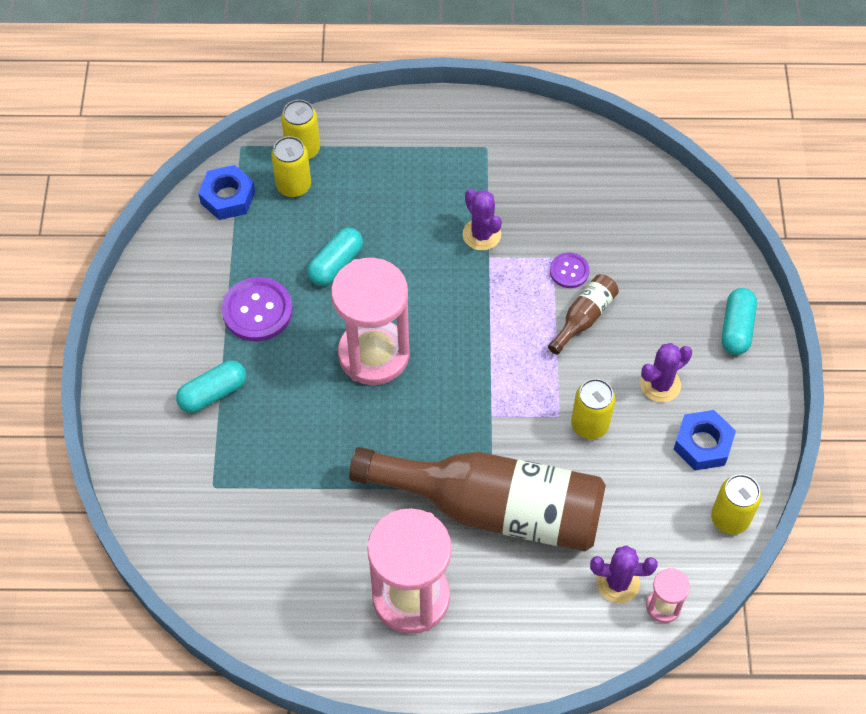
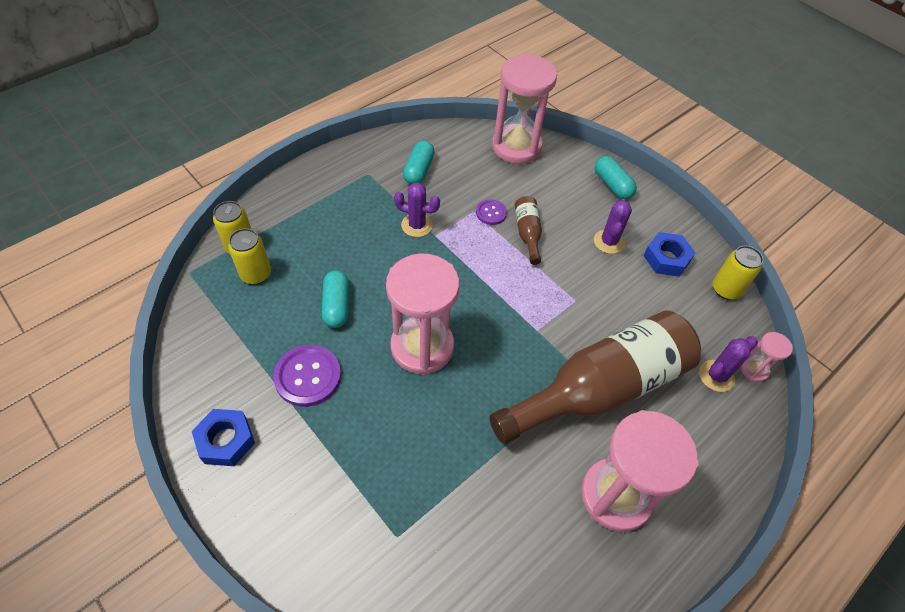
camera: 45 degrees left, 5 degrees down
(213, 393) = (329, 463): turquoise capsule -> turquoise capsule (419, 170)
(228, 197) = (210, 313): blue nut -> blue nut (226, 440)
(589, 424) = (597, 292): yellow can -> none
(675, 215) = (516, 147): none -> pink hourglass

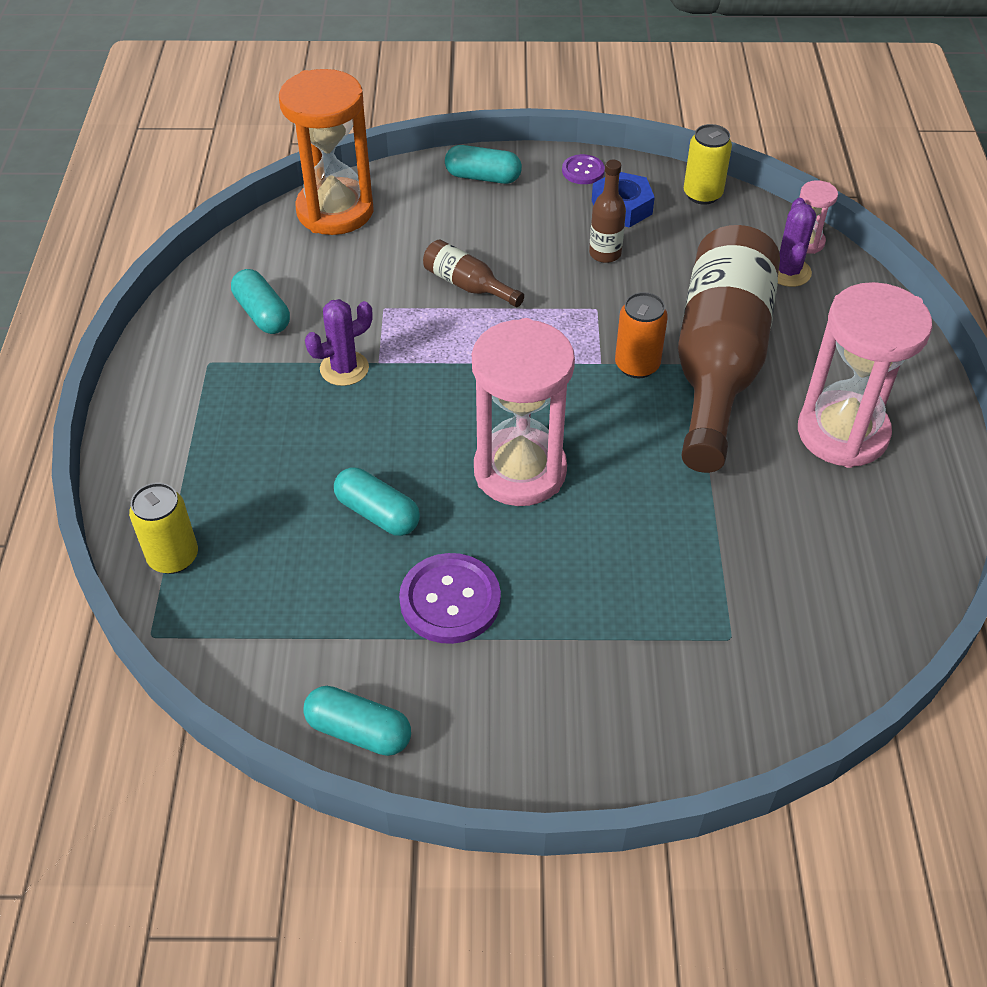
camera: 45 degrees left, 5 degrees down
(195, 395) = (359, 731): none -> turquoise capsule
(226, 440) = (459, 733): blue nut -> none
(256, 274) = (237, 566): yellow can -> none
(491, 213) = (404, 295): purple button -> purple button (583, 171)
(516, 147) = (335, 211): pink hourglass -> orange hourglass
(554, 349) = (637, 365): none -> orange can
(609, 242) = (553, 232): purple cactus -> none
(621, 276) = (605, 254): none -> brown bottle

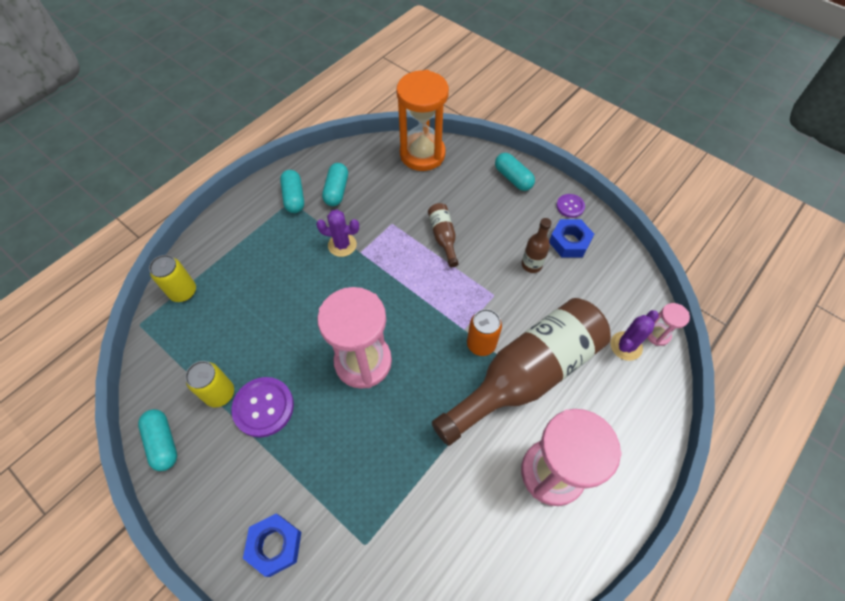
camera: 40 degrees right, 10 degrees up
(377, 513) = (280, 335): turquoise capsule -> turquoise capsule (294, 197)
(632, 718) = (275, 545): none -> blue nut
(702, 194) = (624, 263): yellow can -> yellow can (220, 394)

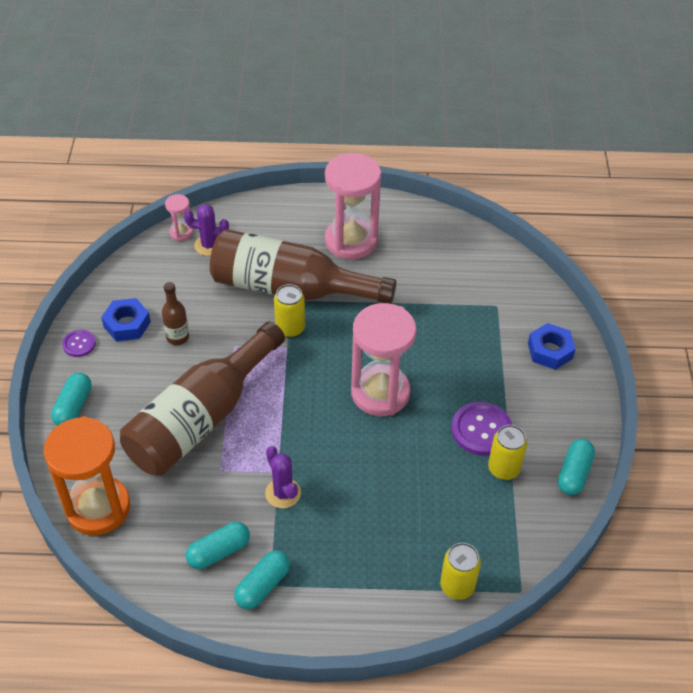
camera: 130 degrees left, 10 degrees down
(443, 237) = (201, 418): brown bottle -> brown bottle, size x2.42
(481, 344) = (290, 328): orange can -> yellow can

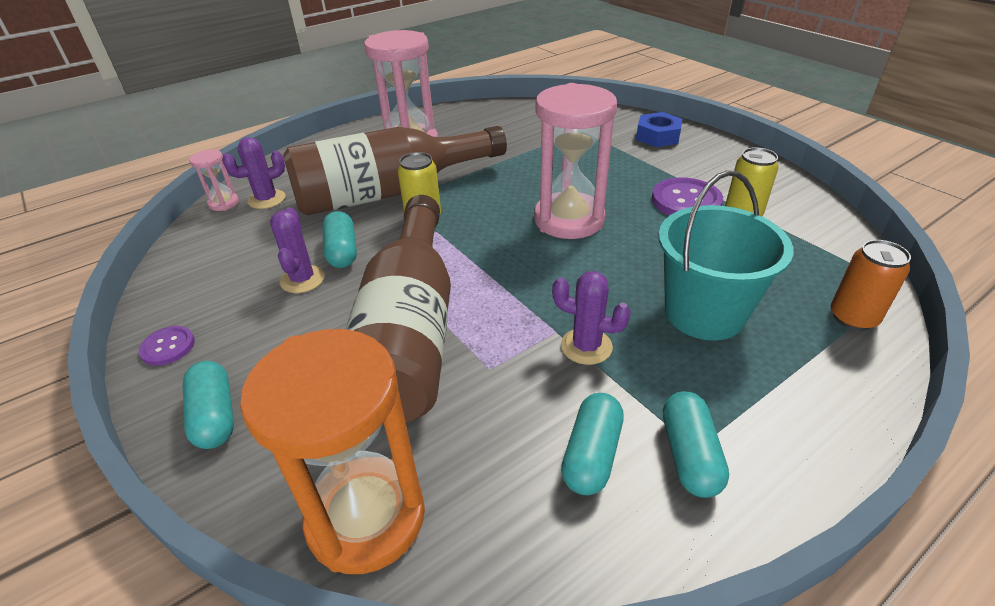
camera: 35 degrees left, 10 degrees down
(127, 324) = (223, 298): blue nut -> none
(177, 337) = (302, 279): brown bottle -> purple cactus
(374, 520) = (704, 313): none -> turquoise bucket
(457, 586) = (853, 318): yellow can -> orange can
(574, 473) = (792, 190): turquoise capsule -> turquoise capsule (342, 251)

